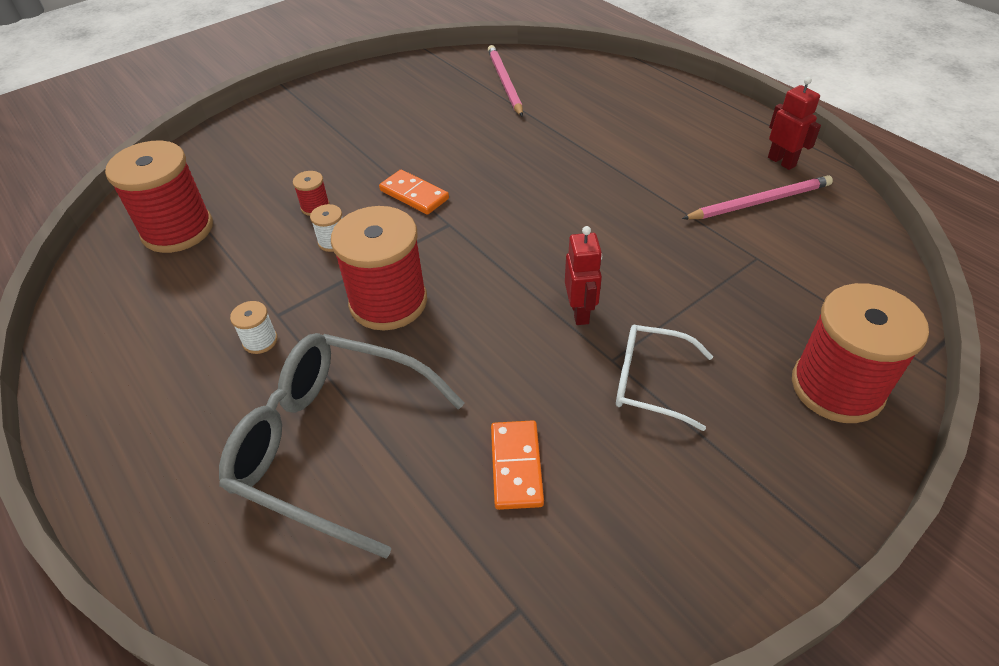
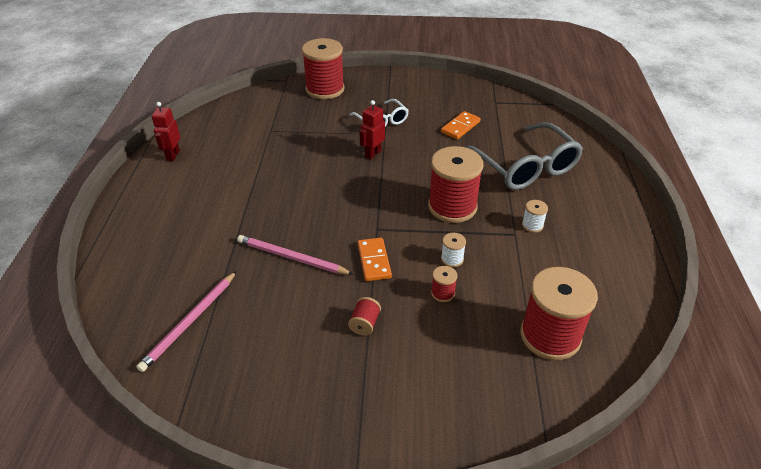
camera: 140 degrees left, 5 degrees down
(365, 149) = (365, 324): none -> red spool
(760, 202) = (222, 147): pink pencil -> pink pencil (291, 257)

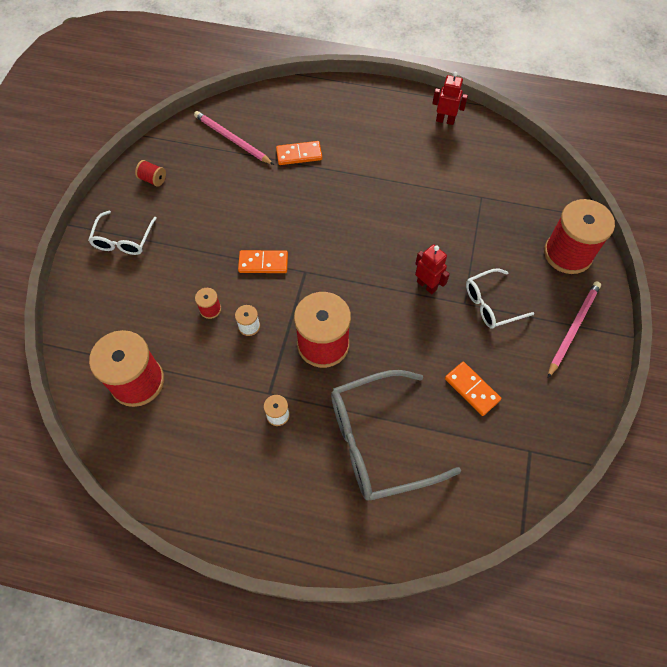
camera: 100 degrees right, 20 degrees up
(218, 255) = (299, 155): none -> orange domino
(291, 257) = (283, 204): pink pencil -> pink pencil (573, 328)
(365, 324) = (195, 247): red spool -> red spool (153, 179)
(369, 403) = (123, 240): none -> white glasses

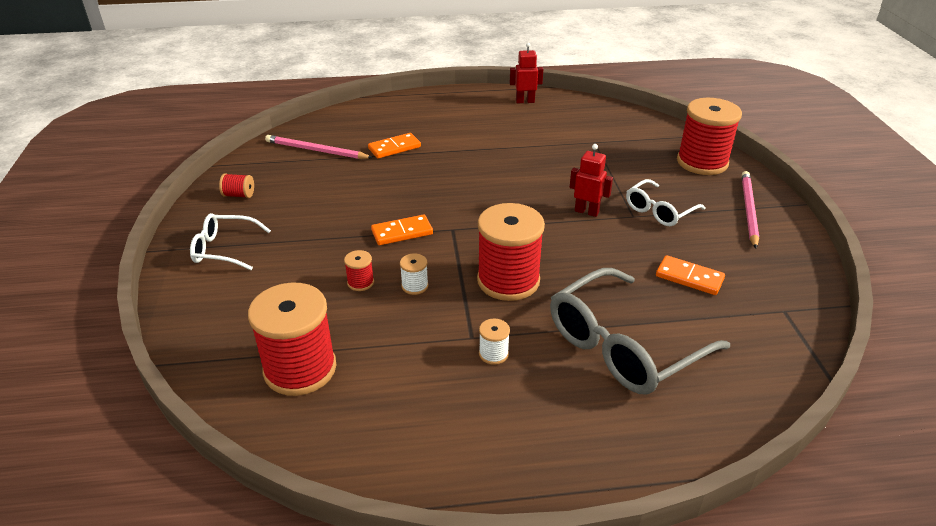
camera: 20 degrees left, 25 degrees down
(123, 240) = (224, 249): white glasses -> white glasses turned 105 degrees clockwise

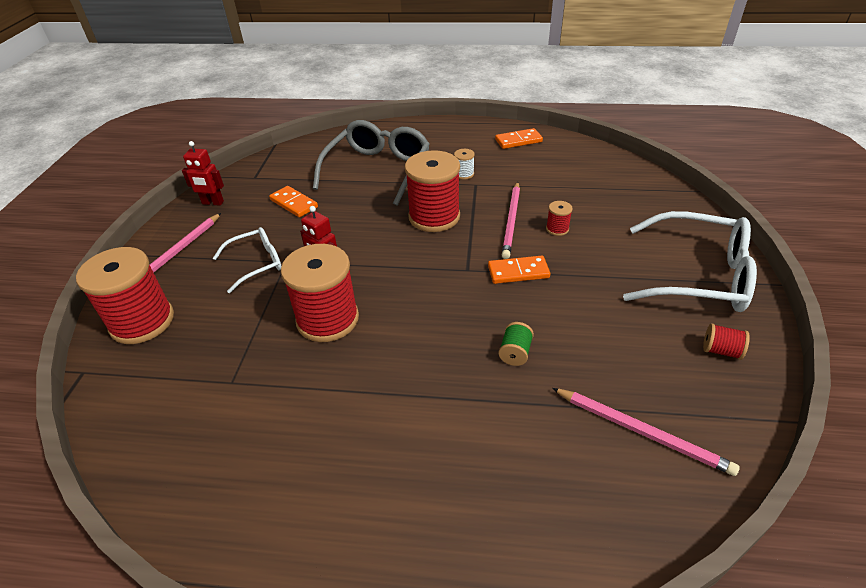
camera: 165 degrees left, 5 degrees up
(224, 249) = (698, 276): white glasses -> white glasses, size x1.80
(300, 369) = (594, 179): red spool -> red spool (328, 319)
(394, 148) = (519, 417): orange domino -> orange domino (518, 141)
(400, 177) = (515, 353): none -> green spool
(415, 286) = (511, 221): white spool -> pink pencil
(525, 101) = (258, 525): red robot -> red robot (212, 203)
(623, 346) = (378, 170): grey glasses -> grey glasses turned 45 degrees counterclockwise

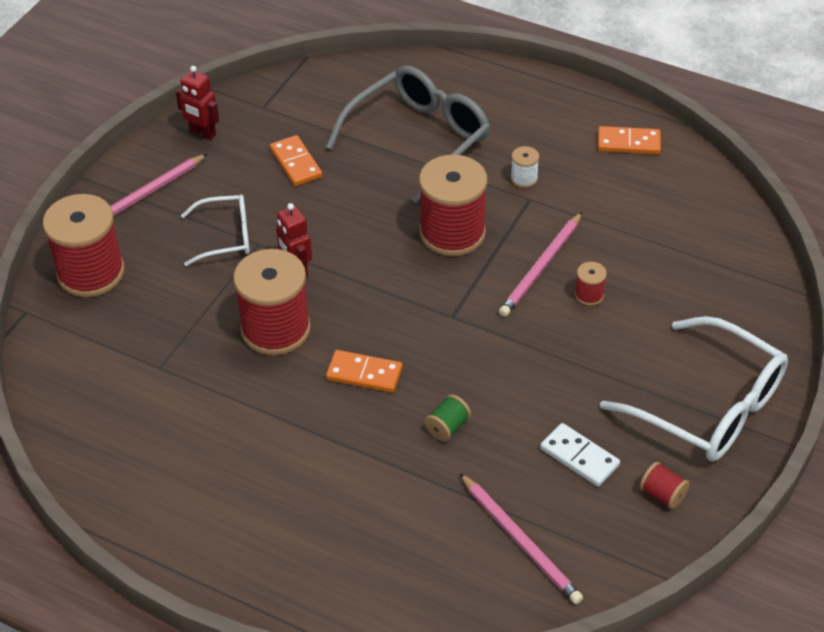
camera: 20 degrees right, 5 degrees up
(518, 272) = (507, 337): orange domino -> orange domino (364, 373)
(635, 342) = (579, 457): none -> white domino

